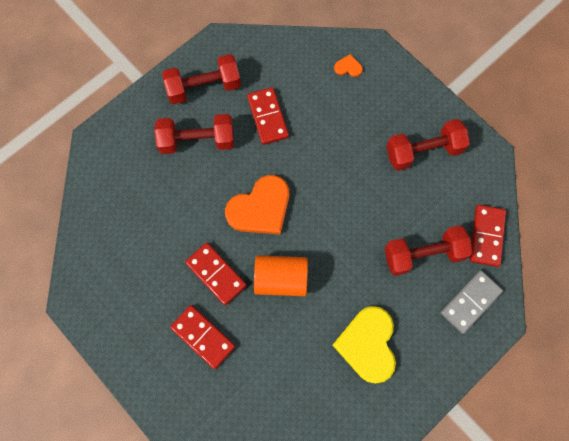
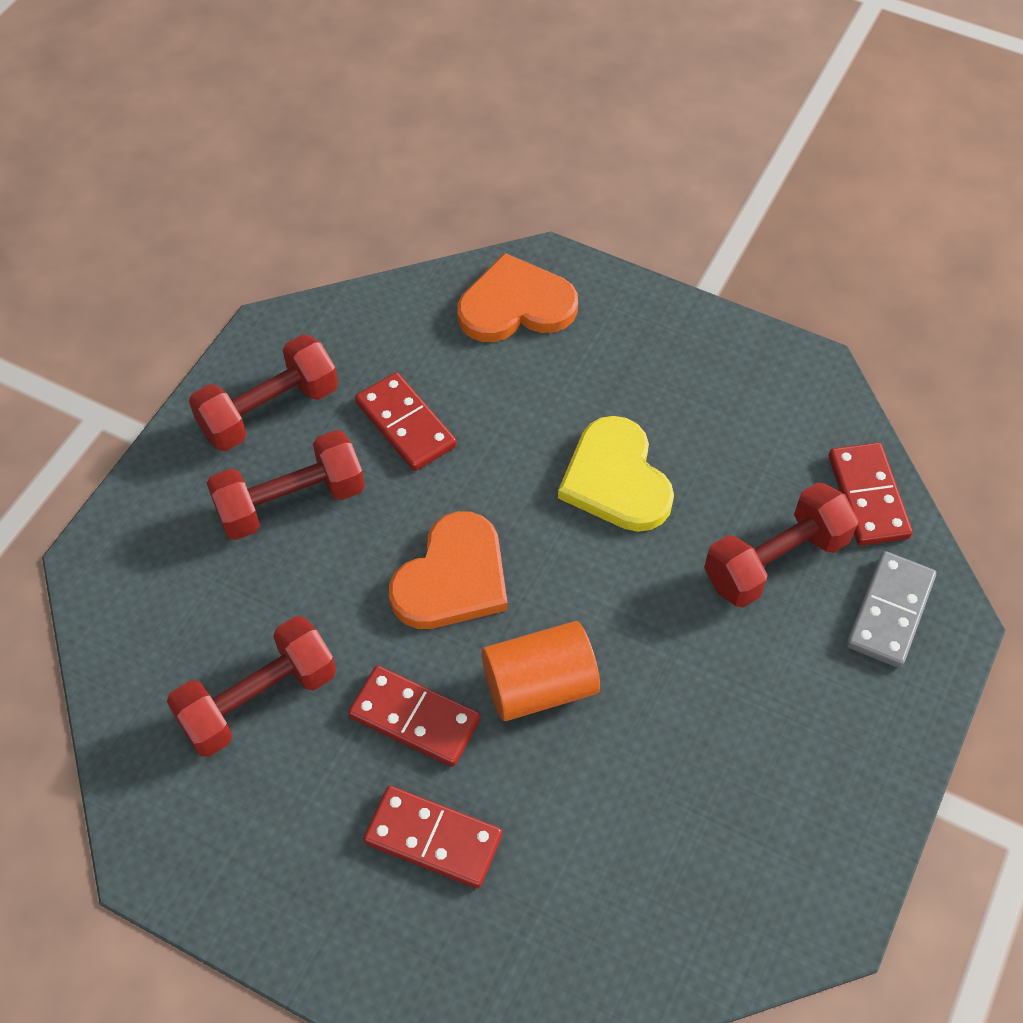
camera: 20 degrees left, 15 degrees down
(348, 67) = (516, 305): orange heart -> orange heart, size x2.31
(368, 344) = (744, 745): yellow heart -> yellow heart (616, 479)
(423, 151) = (702, 397): red dumbbell -> red dumbbell (258, 700)

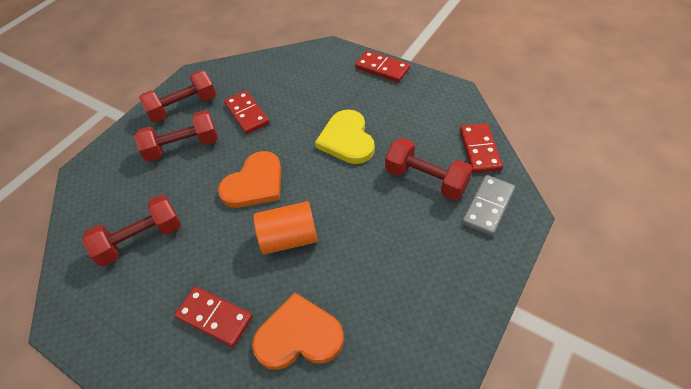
camera: 10 degrees right, 5 degrees down
(414, 718) = (219, 252): red domino -> red domino (382, 68)
(516, 305) = (310, 64): orange heart -> orange heart (298, 336)
(775, 561) = (426, 179): red dumbbell -> red dumbbell turned 60 degrees clockwise

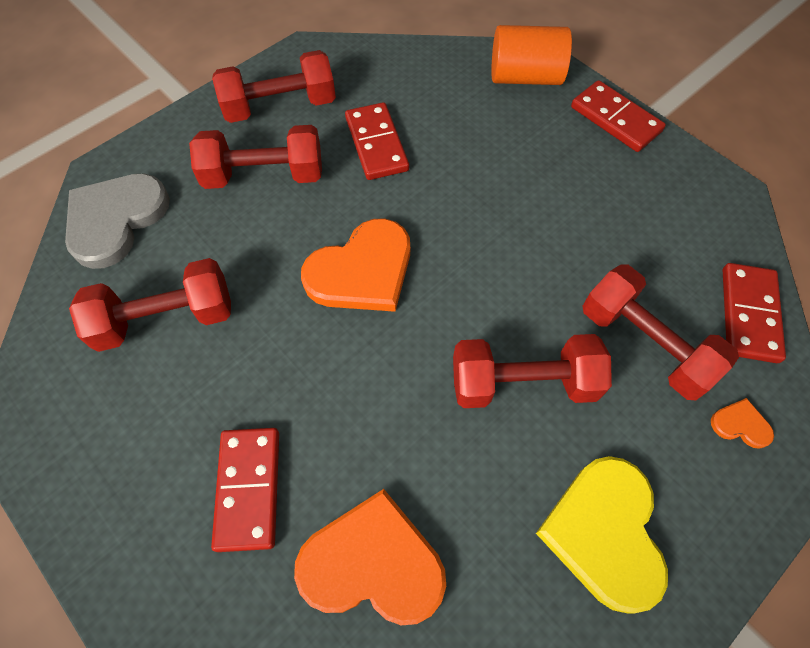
camera: 10 degrees right, 10 degrees up
(96, 194) = (115, 220): none -> grey heart
(214, 317) = (248, 489): red domino -> red domino turned 45 degrees clockwise
(289, 238) = (395, 385): orange cylinder -> orange cylinder (525, 77)
(347, 139) = (528, 233): yellow heart -> yellow heart (604, 532)
(362, 218) = (523, 383): none -> red dumbbell
(488, 206) = (740, 425): grey domino -> orange heart

